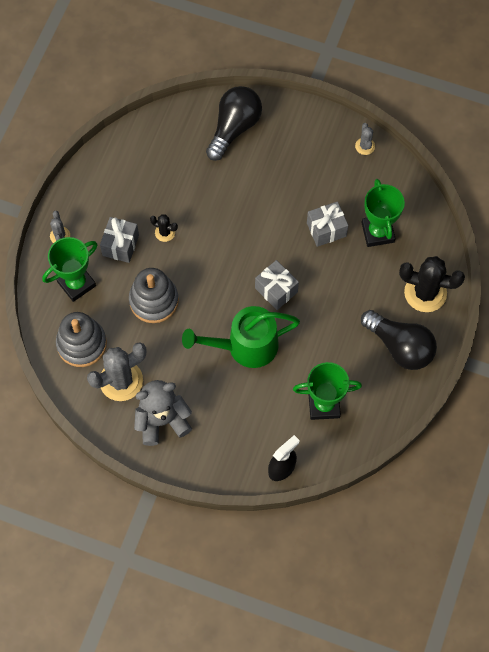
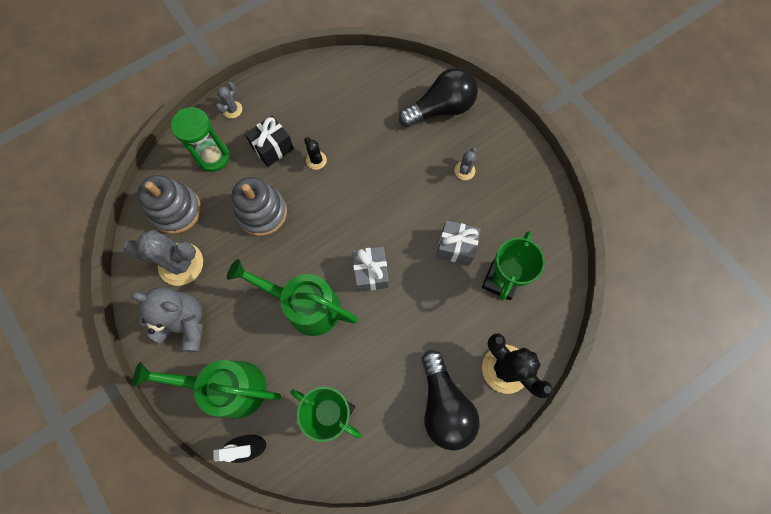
camera: 35 degrees right, 5 degrees up
(76, 283) = (213, 157): green trophy -> green hourglass
(120, 245) = (272, 148): grey gift -> black gift
(233, 441) = (228, 387): none -> green watering can
(365, 146) = (545, 194): grey cactus -> grey cactus (464, 171)

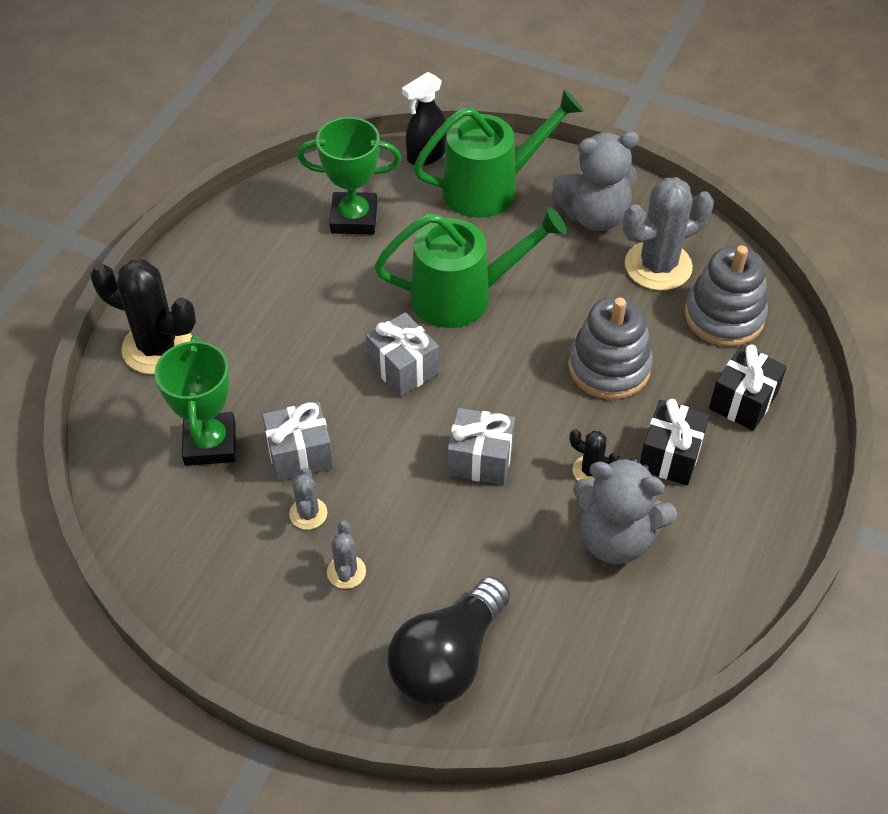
camera: 150 degrees right, 20 degrees down
(213, 157) = (743, 401): green hourglass -> black gift
(232, 109) = (782, 479): grey cactus -> grey cactus (308, 513)
(330, 122) = (615, 538): none -> grey teddy bear
(365, 195) = (480, 460): none -> grey gift
(444, 405) = (221, 279): black light bulb -> none

